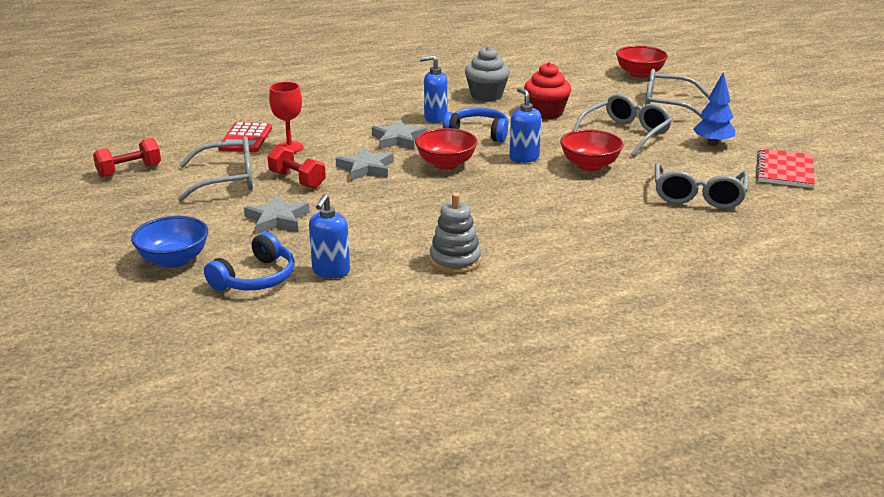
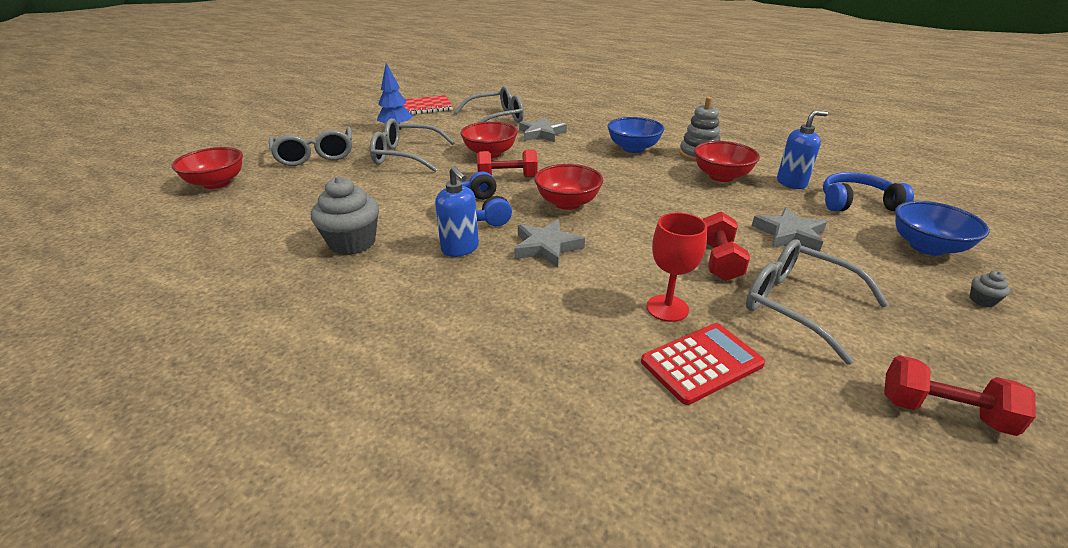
camera: 125 degrees left, 5 degrees up
(122, 235) = (982, 300): none -> grey cupcake
(366, 168) = (635, 236): grey star -> grey star (541, 133)
(394, 245) = (721, 176): none -> red bowl
(516, 233) = (633, 148): none -> blue bowl
(524, 158) = (507, 178): blue soap dispenser -> red dumbbell
(546, 113) = (383, 197): red cupcake -> none

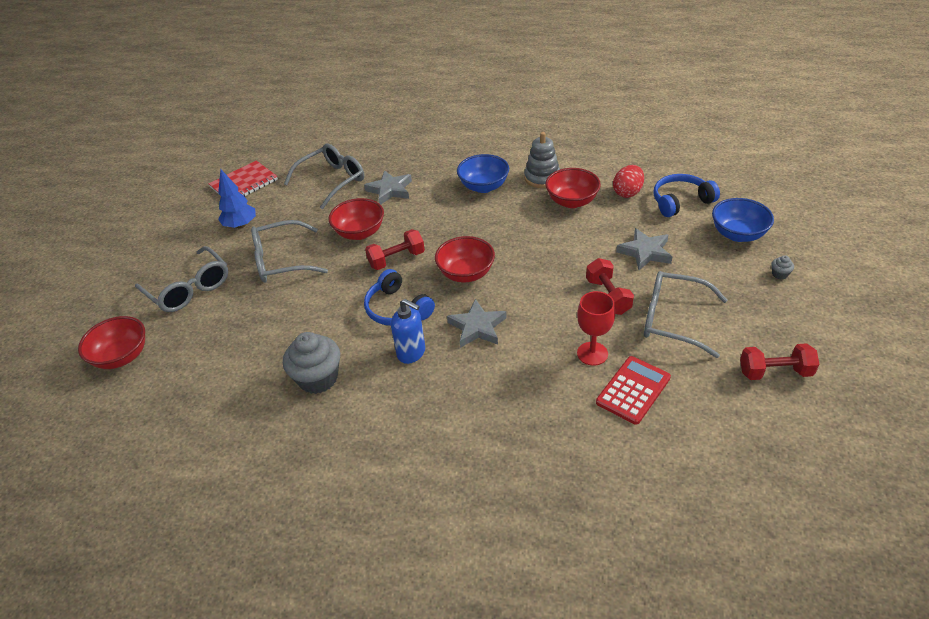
camera: 20 degrees left, 10 degrees up
(791, 183) = (627, 192): blue soap dispenser -> red egg

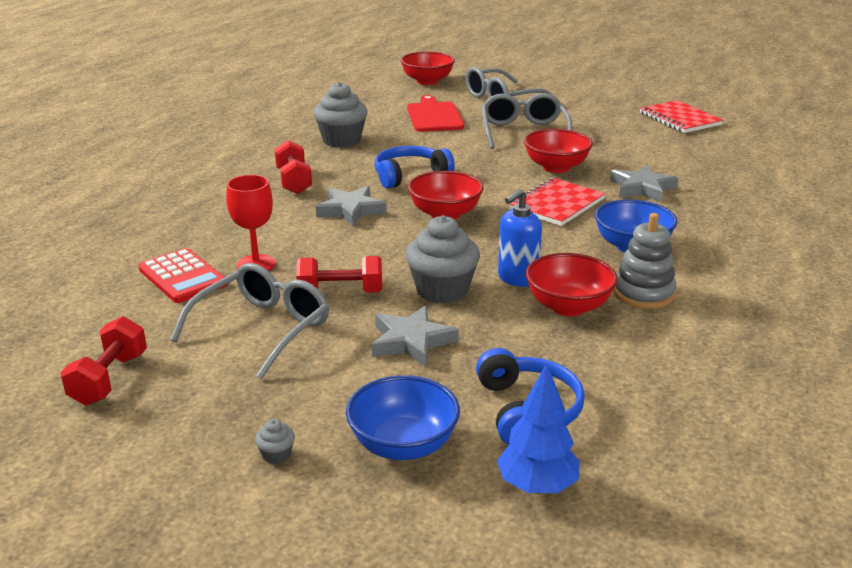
camera: 100 degrees right, 15 degrees down
(241, 225) = (596, 117): blue tree -> blue tree (537, 486)
(241, 326) = (434, 116): none -> red cutting board
(332, 181) = (673, 159): grey glasses -> none
(396, 259) = (494, 181): red dumbbell -> red dumbbell (294, 181)
(411, 352) = (340, 177): blue soap dispenser -> blue soap dispenser (517, 278)
(430, 223) = (557, 204): none -> red notebook
(579, 252) = (442, 290): none -> grey cupcake
(627, 192) = (575, 361): red egg -> none

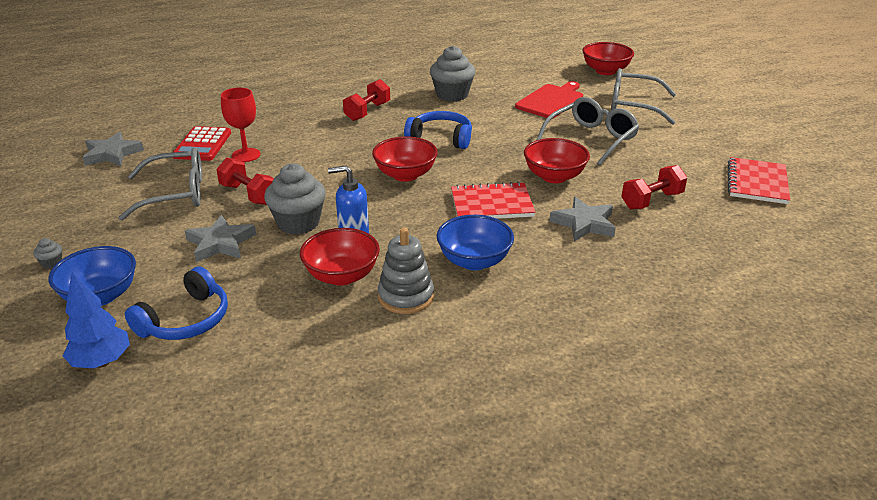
camera: 45 degrees right, 5 degrees up
(109, 379) = (75, 183): red dumbbell -> red dumbbell (652, 200)
(350, 210) = (358, 145): grey star -> grey star (112, 154)

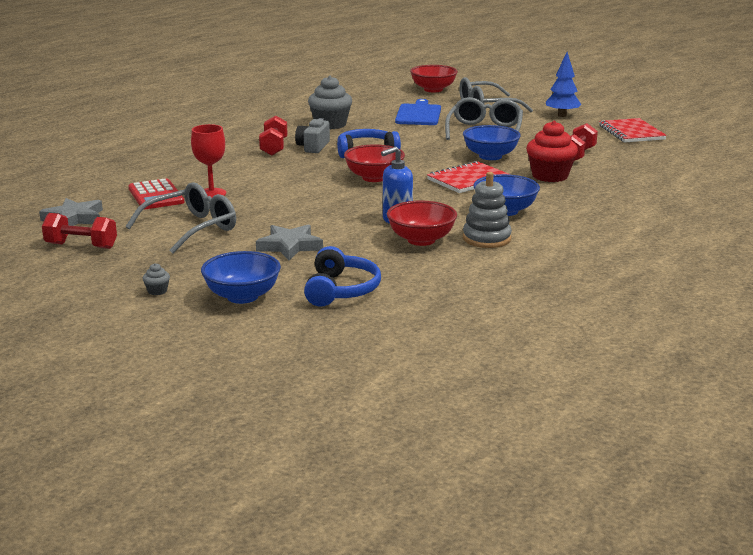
camera: 30 degrees left, 10 degrees down
(102, 362) = (314, 326): blue tree -> blue tree (562, 115)
(248, 194) = (260, 215): red dumbbell -> red dumbbell (81, 246)
(298, 223) = (334, 221): grey cupcake -> none
(402, 119) = (313, 147): none -> grey camera
(551, 100) = (418, 114): red cutting board -> blue cutting board
(554, 176) = (490, 156): red bowl -> blue bowl
(584, 223) = (550, 176): grey star -> red cupcake

